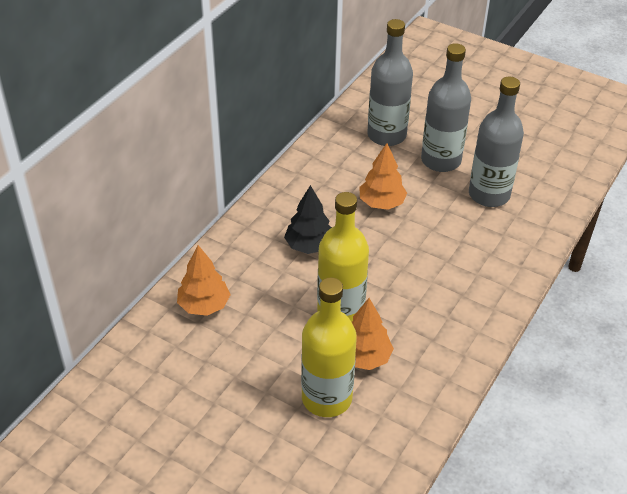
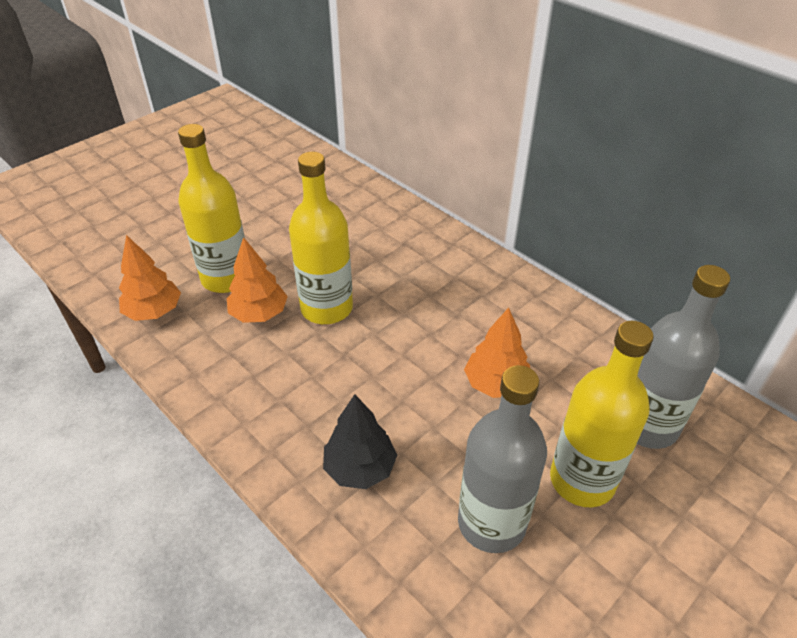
camera: 105 degrees right, 0 degrees up
(204, 305) = (376, 219): orange tree -> orange tree (154, 312)
(309, 246) = (435, 302): black tree -> black tree (360, 468)
(441, 160) = (582, 480): grey bottle -> yellow bottle

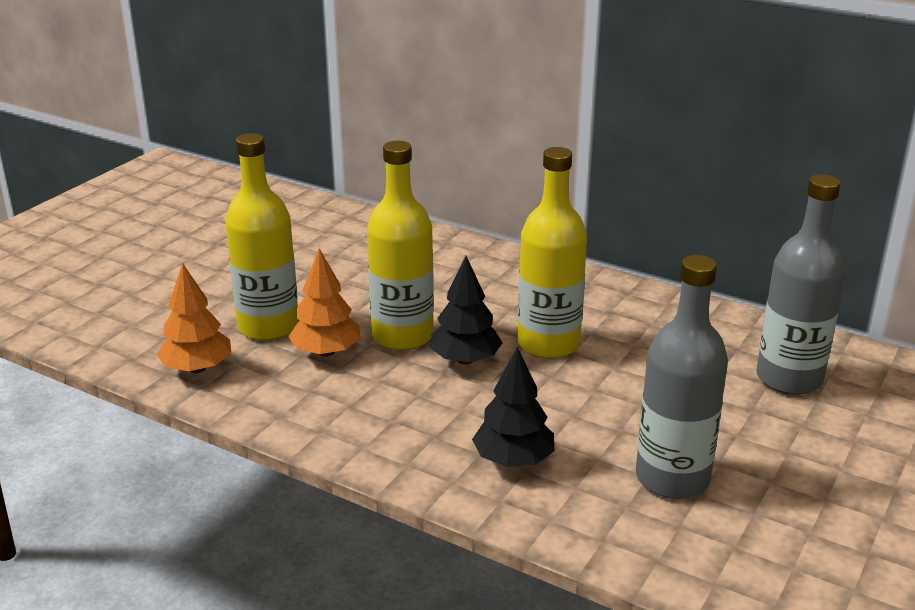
camera: 15 degrees left, 15 degrees down
(366, 344) = (465, 360): none -> black tree
(496, 384) = (622, 370): orange tree -> none
(582, 480) = (746, 430): yellow bottle -> yellow bottle (548, 344)

